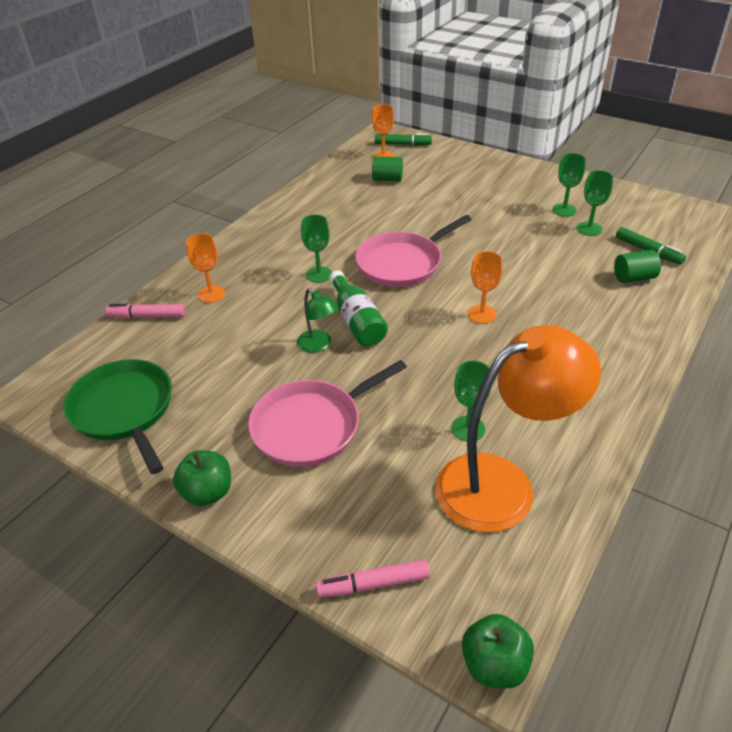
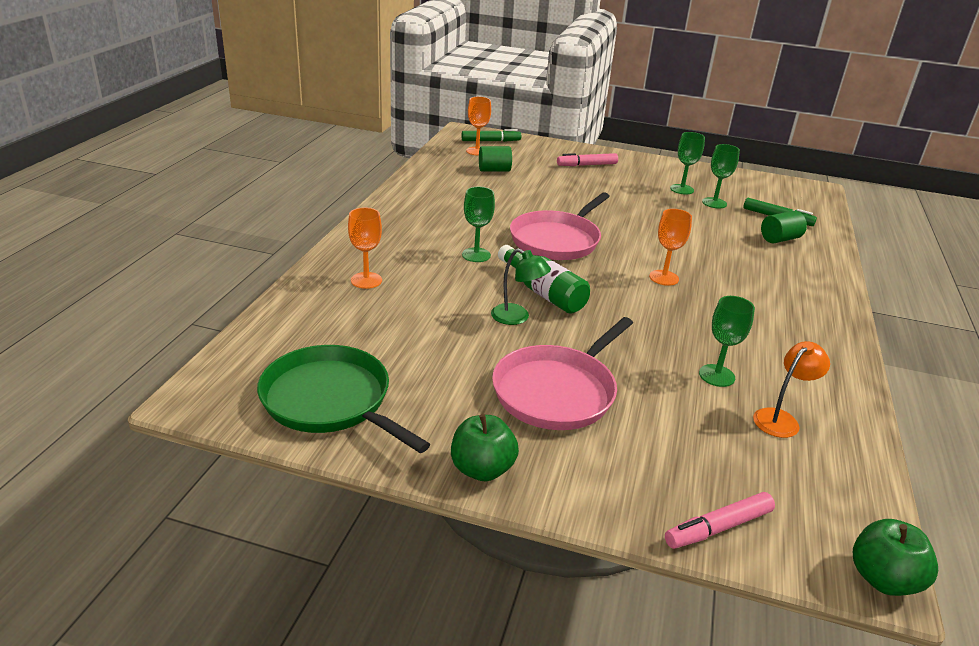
camera: 20 degrees left, 10 degrees down
(147, 316) = (301, 307): pink marker -> pink marker (587, 165)
(502, 484) = (781, 419): orange lamp -> orange lamp, size x0.44

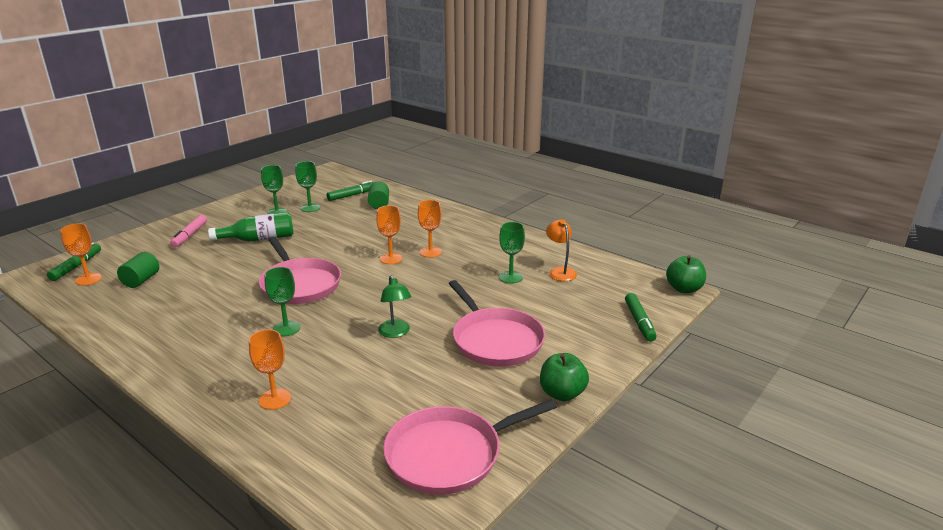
camera: 65 degrees left, 5 degrees down
(331, 401) = (449, 454): green pan -> pink pan
(517, 317) = (395, 333): green lamp -> green lamp turned 105 degrees clockwise
(543, 293) = (371, 312): green bottle -> green bottle (259, 239)
(709, 300) = (430, 252): none -> orange goblet
(718, 528) = (639, 322): pink marker -> green marker

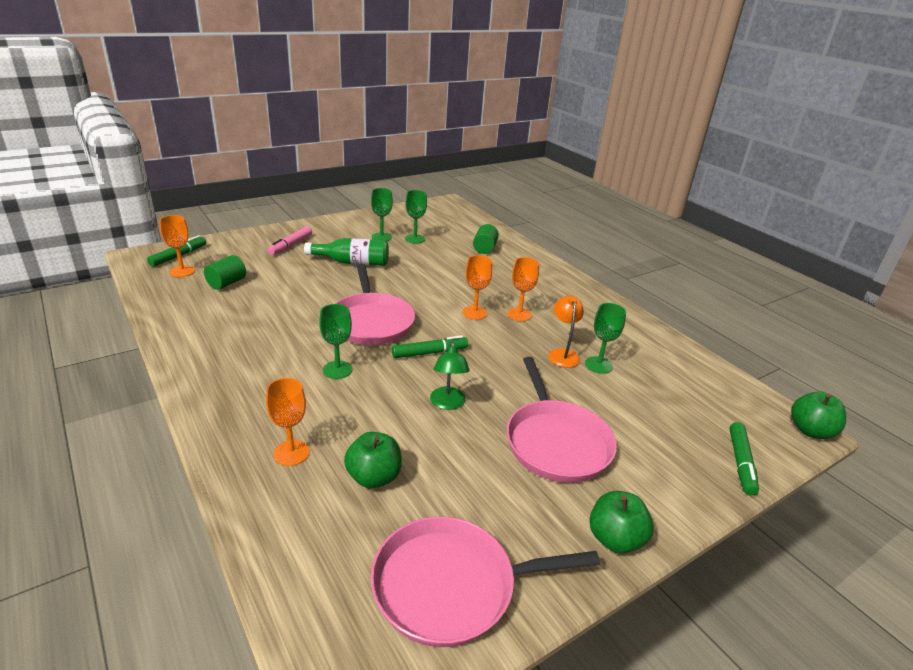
camera: 15 degrees right, 5 degrees up
(352, 195) = (461, 233): green marker -> green marker (429, 353)
(355, 399) = (374, 477): none -> green apple
(560, 271) = (659, 371): orange lamp -> orange lamp (562, 354)

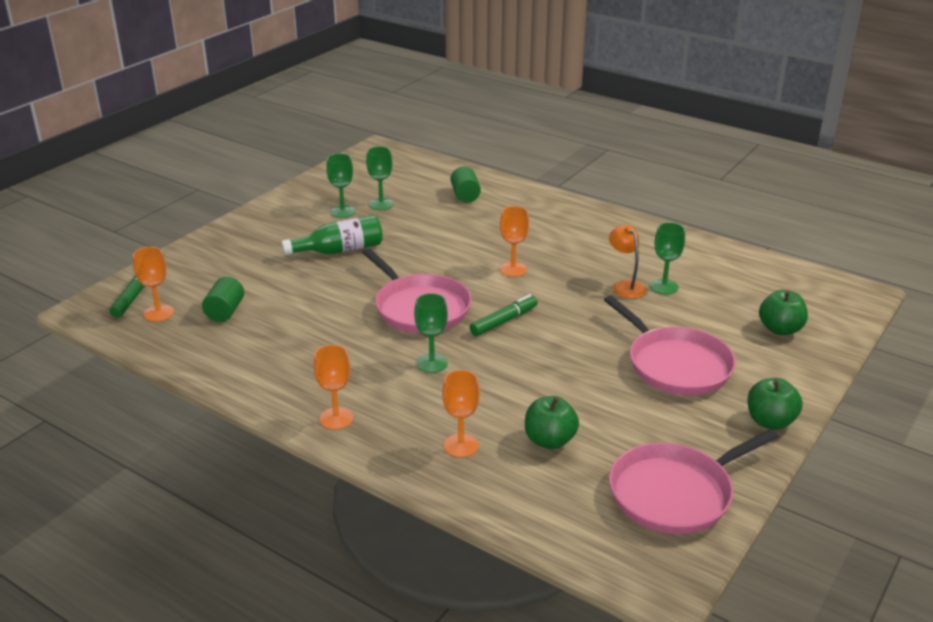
camera: 20 degrees left, 0 degrees up
(291, 245) = (250, 249): pink marker -> none
(447, 404) = (560, 362): green lamp -> none
(519, 314) = (557, 258): orange goblet -> orange goblet (336, 418)
(741, 463) = (827, 335): green marker -> none
(810, 431) = (865, 292): green apple -> green apple (780, 329)

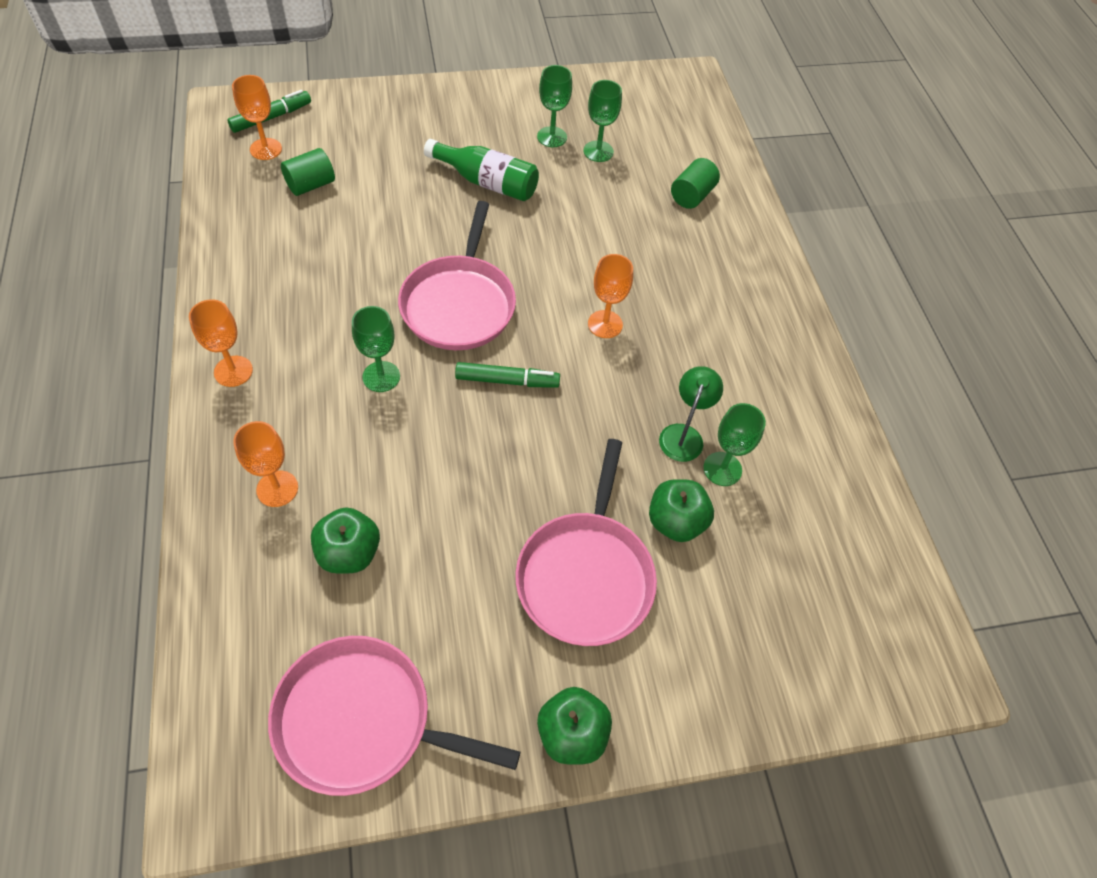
camera: 40 degrees right, 25 degrees up
(625, 286) = (683, 435): orange lamp -> green lamp
(780, 329) = (764, 633): green apple -> green apple (675, 522)

